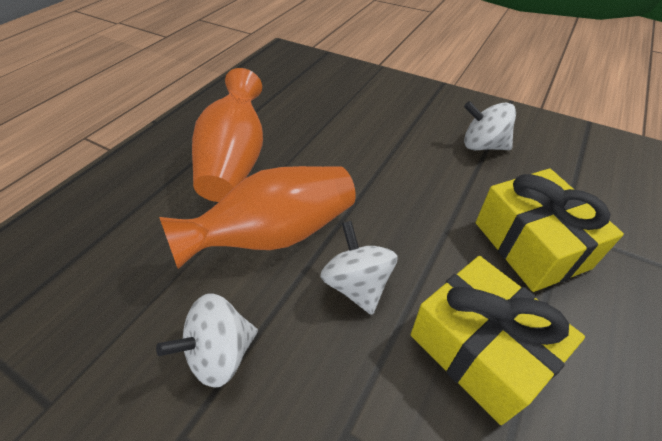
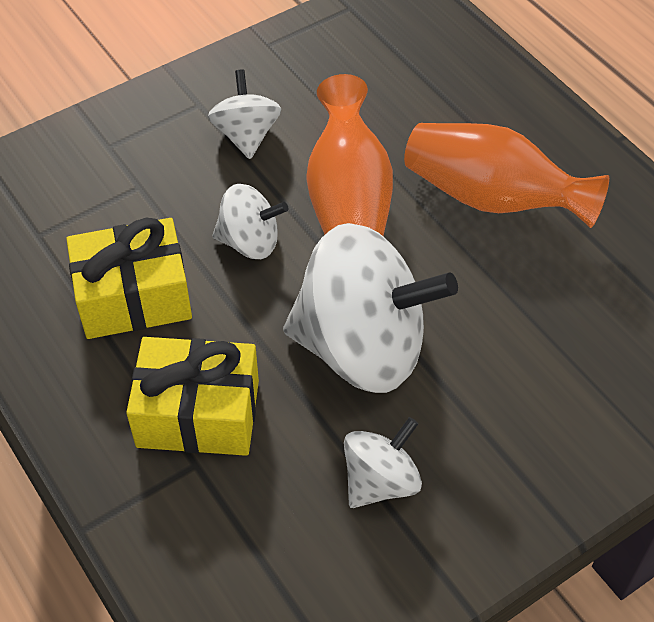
camera: 115 degrees right, 5 degrees up
(404, 181) = (362, 347): none -> white spinning top

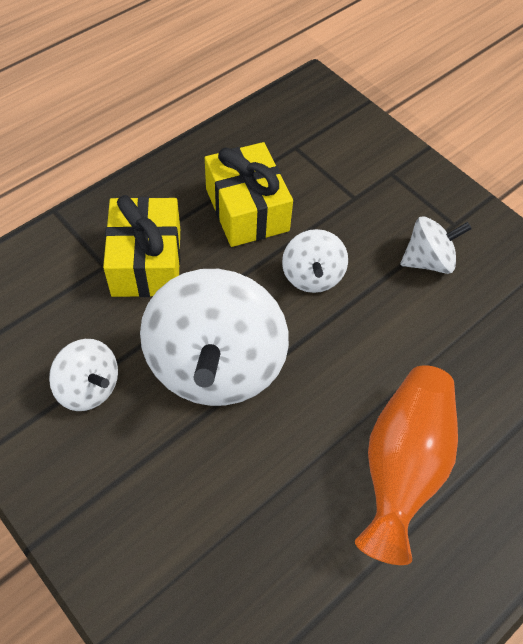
camera: 80 degrees right, 5 degrees up
(348, 201) = (371, 343): orange vase -> none

